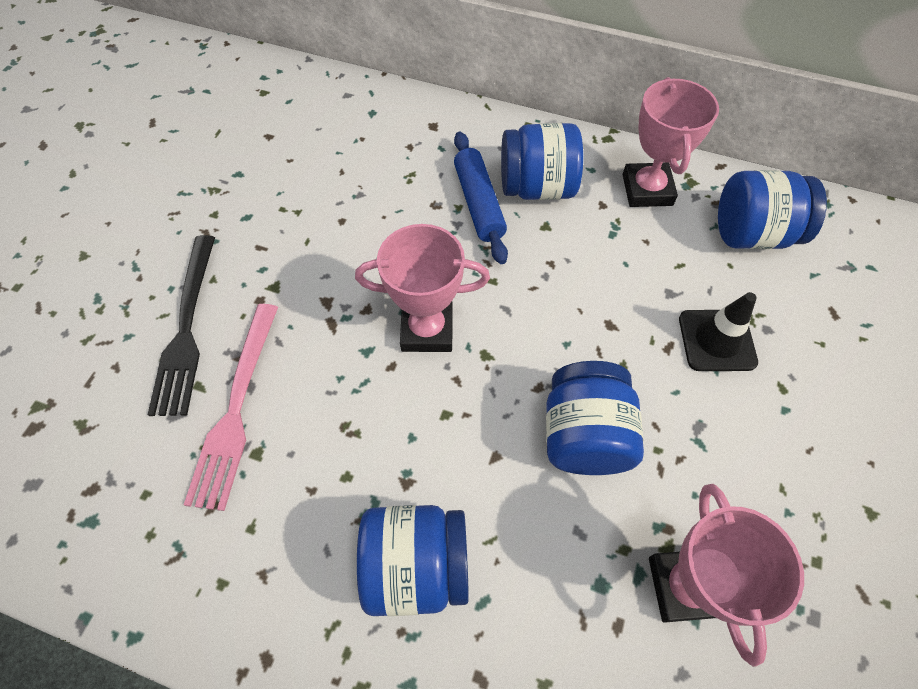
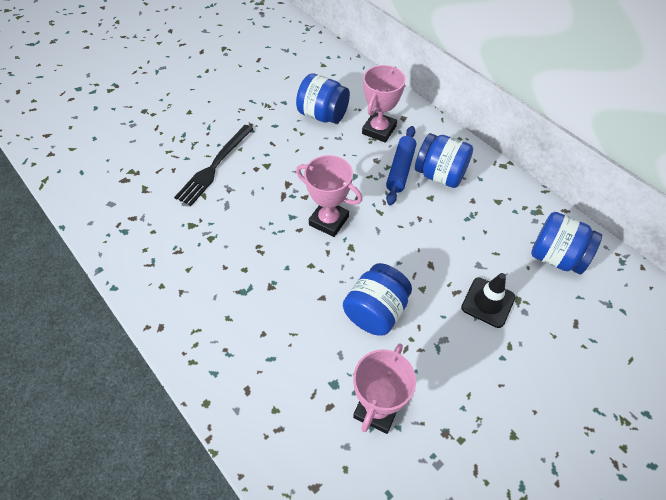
camera: 30 degrees right, 5 degrees down
(236, 409) = (214, 214): pink fork -> none
(416, 566) = (250, 325): blue jar -> blue jar (323, 115)
(647, 190) = (506, 204): pink trophy -> pink trophy (379, 130)

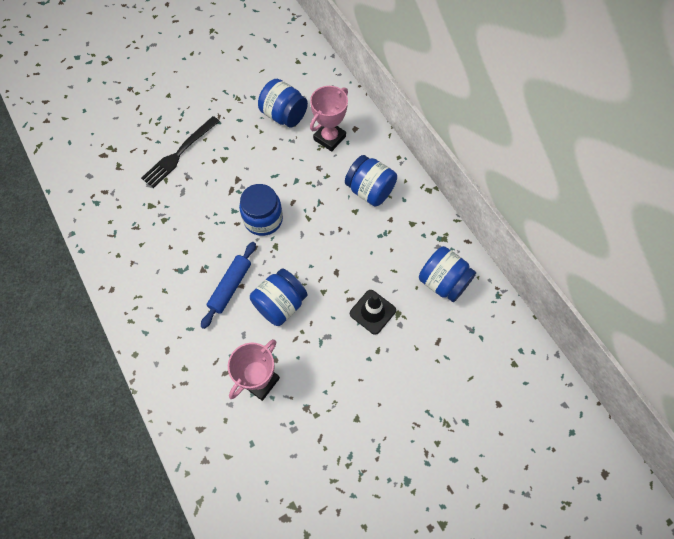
camera: 10 degrees right, 10 degrees up
(329, 221) = (263, 219): pink trophy -> blue jar
(400, 169) = (337, 180): blue rolling pin -> blue rolling pin (230, 287)

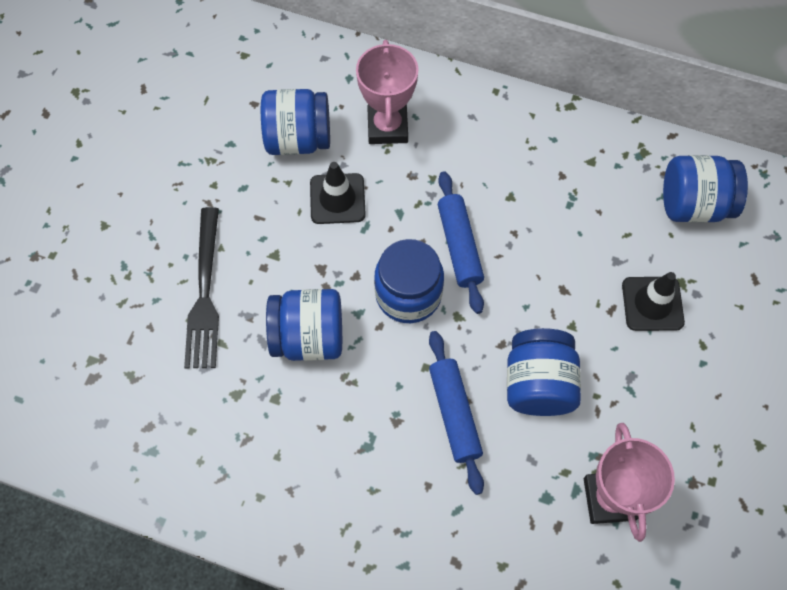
camera: 40 degrees left, 0 degrees up
(275, 154) = (337, 199): none -> black traffic cone
(308, 215) = (459, 246): none -> blue rolling pin
(370, 191) = (503, 158): blue jar -> blue jar (308, 337)

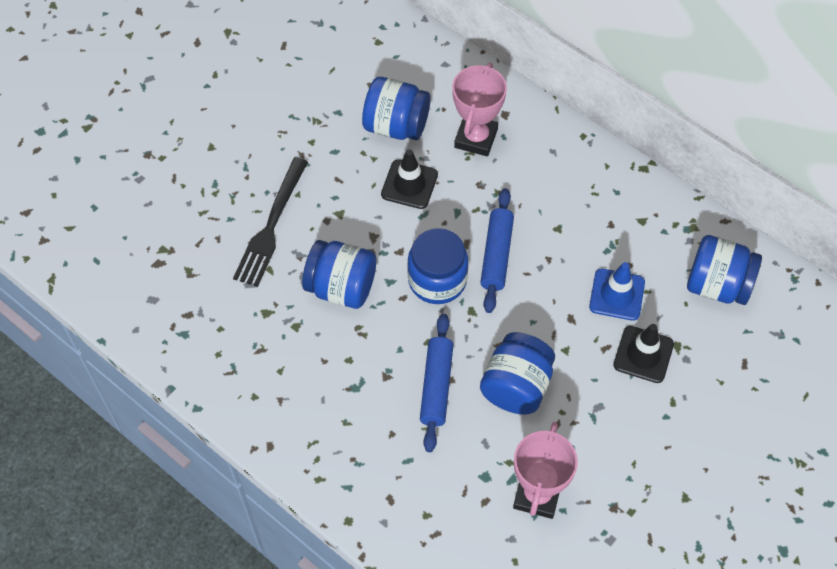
camera: 20 degrees right, 5 degrees down
(599, 248) = (617, 294): none -> blue traffic cone

